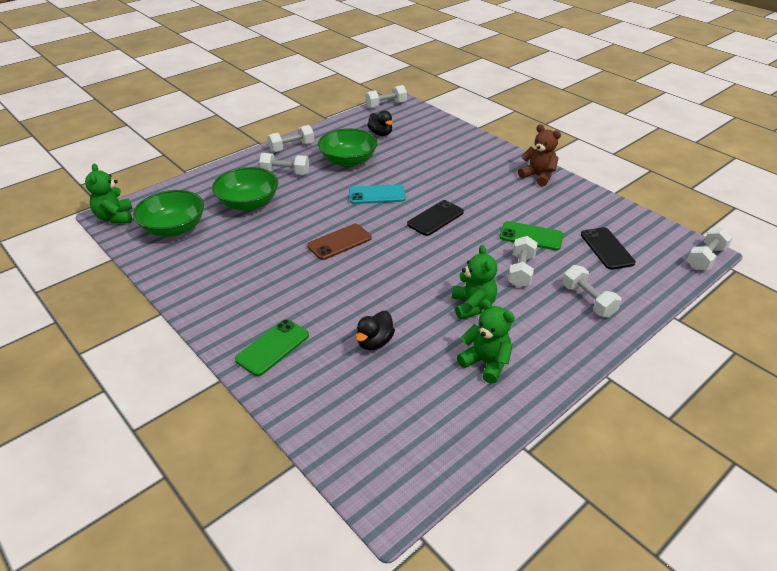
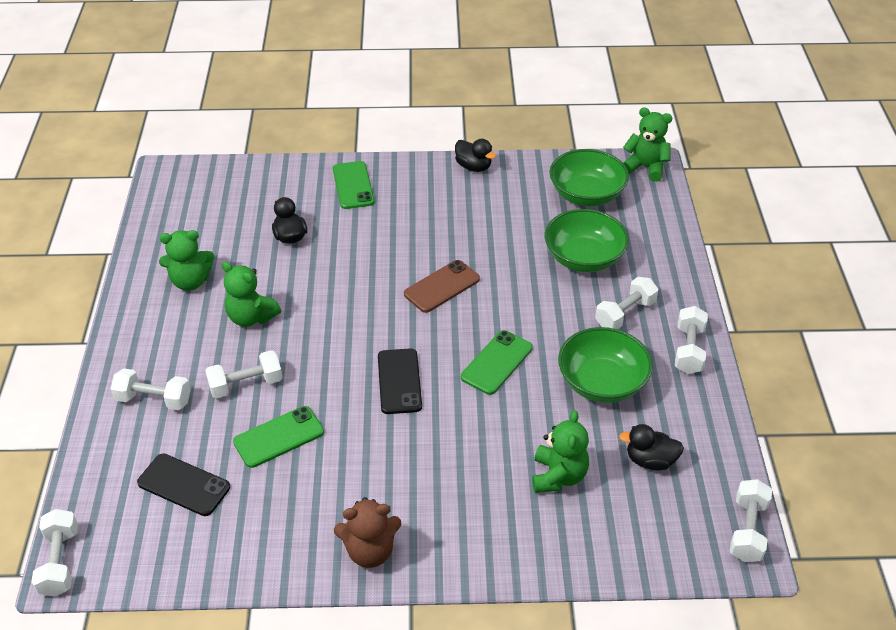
camera: 130 degrees right, 5 degrees up
(183, 294) = (473, 167): none -> black duck
(339, 242) = (442, 286): brown phone -> brown phone turned 45 degrees clockwise
(377, 195) = (496, 362): turquoise phone -> green phone
(423, 150) = (558, 476): none -> green teddy bear
(521, 271) = (246, 384): white dumbbell -> white dumbbell turned 75 degrees counterclockwise

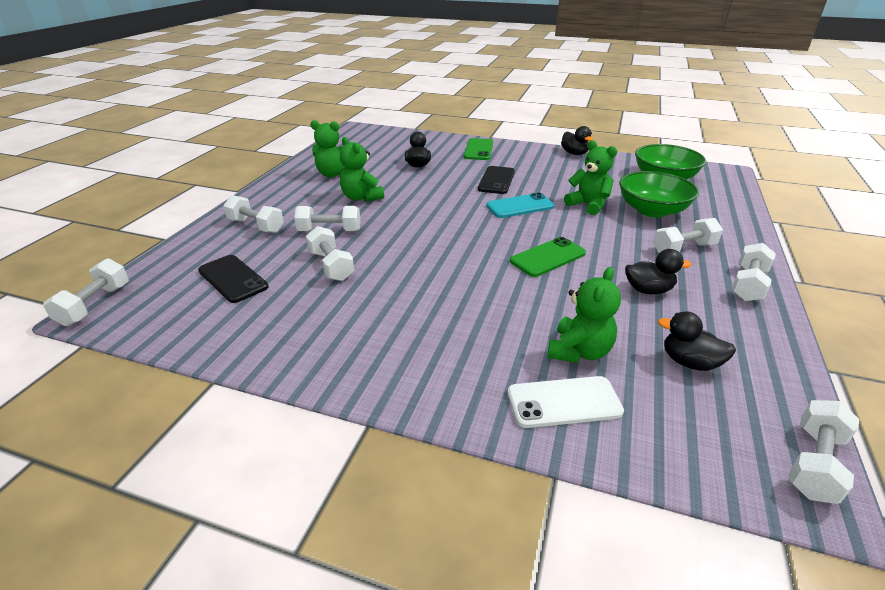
camera: 20 degrees right, 10 degrees down
(279, 437) = (331, 266): green phone -> white dumbbell
(370, 551) = (354, 365): brown teddy bear -> none
(399, 381) = (454, 252): black phone -> black phone (496, 180)
(442, 286) = (520, 206): brown phone -> turquoise phone
(560, 533) = (564, 402): none -> white phone
(602, 382) = (648, 290): green bowl -> black duck
(645, 167) = (720, 172): green teddy bear -> green teddy bear (588, 205)

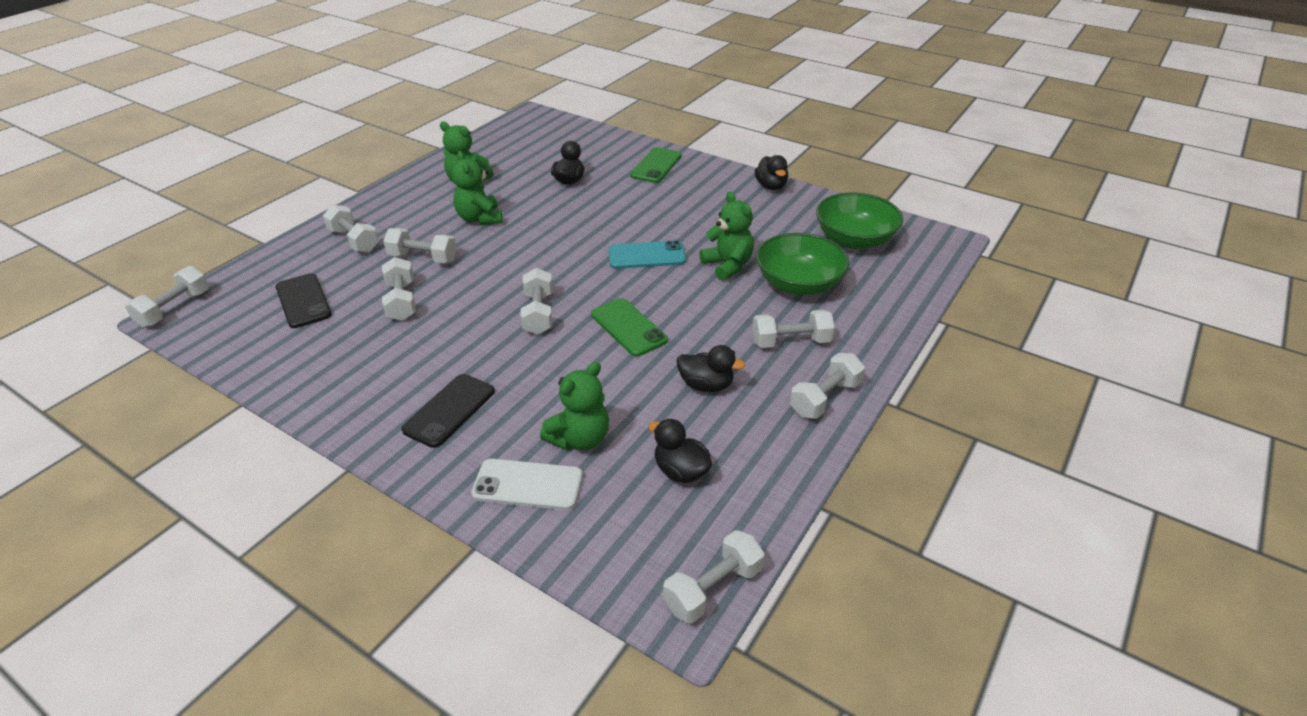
camera: 15 degrees right, 5 degrees up
(463, 258) = (538, 313): none -> white dumbbell
(496, 180) = (645, 215): black phone -> black phone (449, 410)
(548, 257) = (628, 327): green phone -> green phone turned 75 degrees clockwise

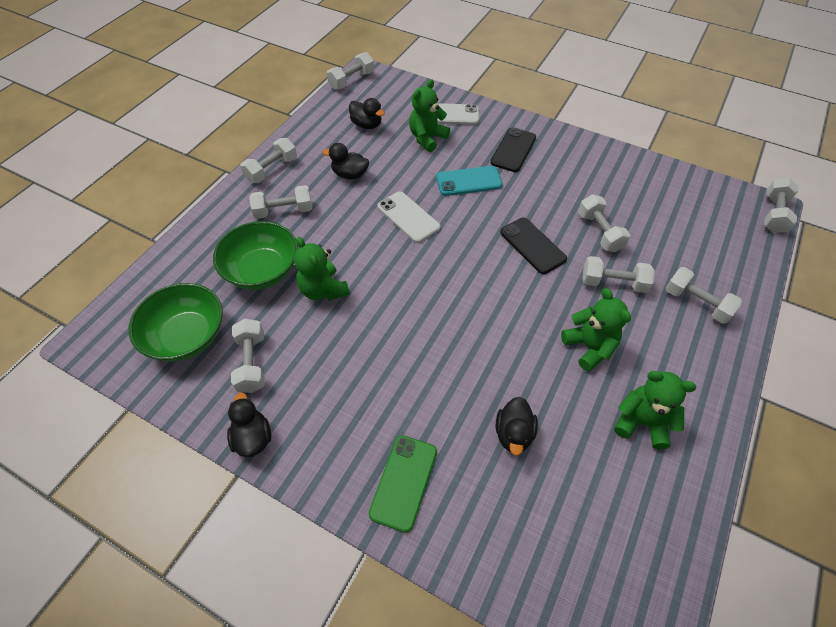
camera: 175 degrees right, 15 degrees up
(303, 301) = (679, 228): black phone -> black phone (532, 245)
(538, 313) = (482, 226): white dumbbell -> white dumbbell (252, 363)
(628, 327) = (408, 217): green phone -> white phone
(646, 255) = (401, 299): turquoise phone -> turquoise phone (469, 181)

